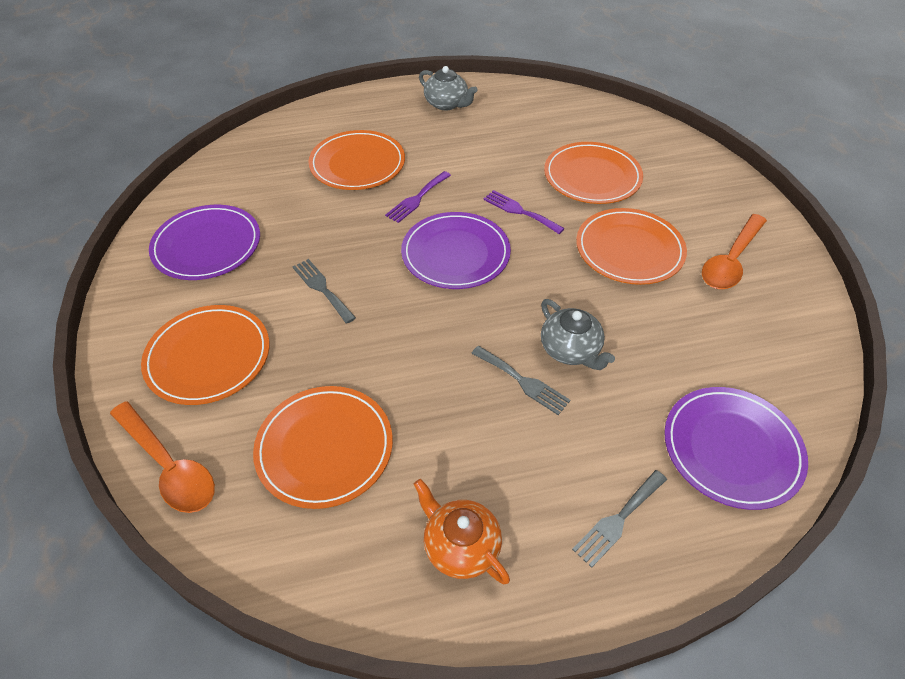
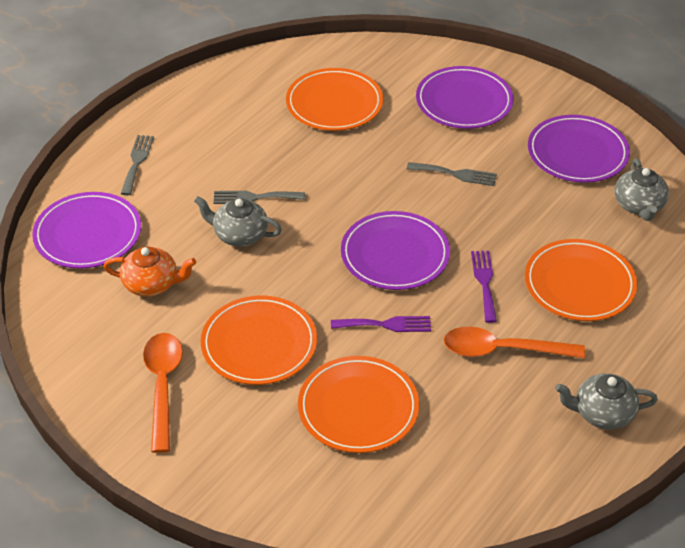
camera: 140 degrees right, 5 degrees down
(169, 466) = (404, 55): orange spoon -> orange spoon (502, 350)
(208, 357) = (464, 101): orange plate -> purple plate
(238, 184) = (639, 205): none -> grey teapot
(460, 546) = (214, 108): orange teapot -> orange teapot (152, 284)

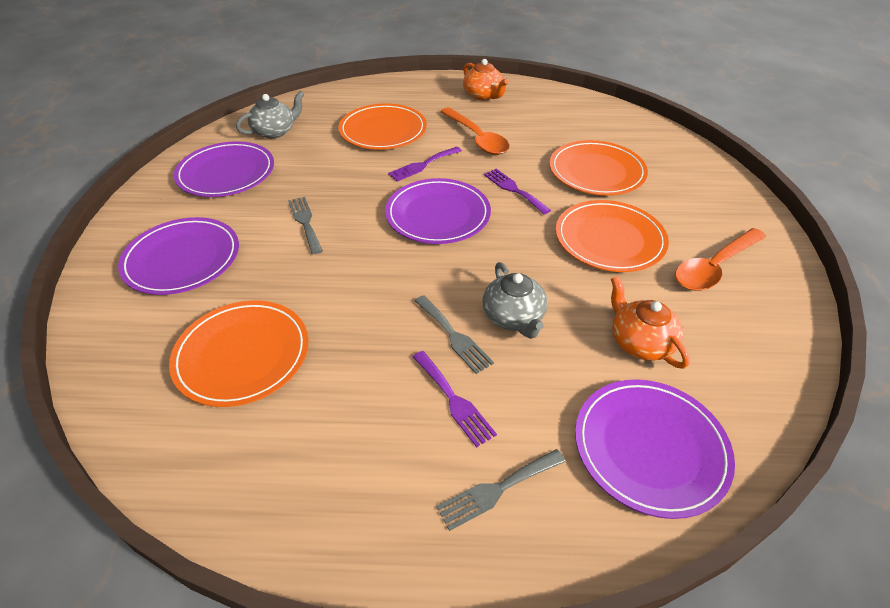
camera: 125 degrees left, 0 degrees up
(206, 173) = (454, 400): none -> purple fork
(602, 413) = (483, 95): grey teapot -> orange teapot

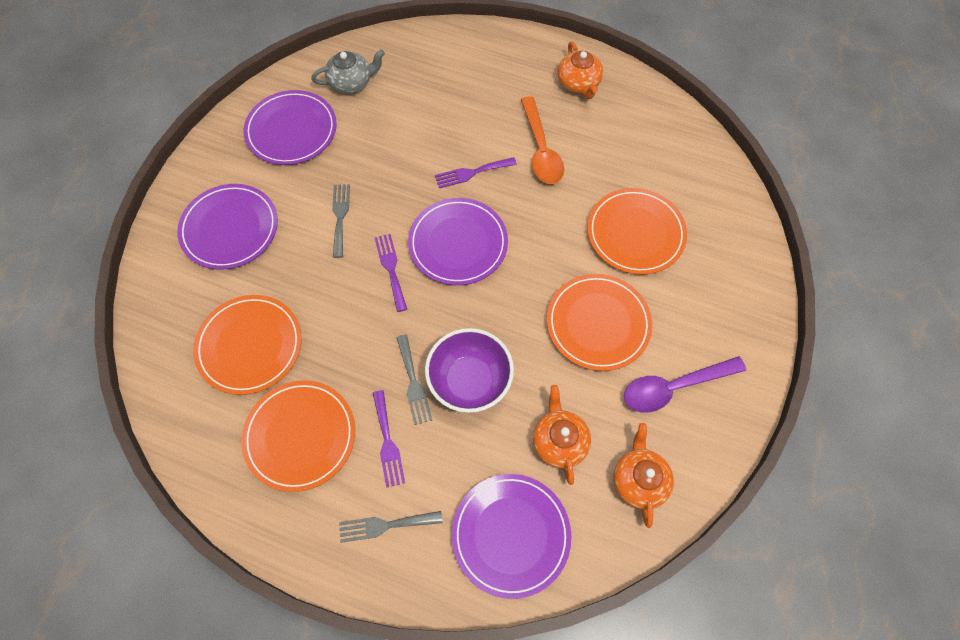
camera: 20 degrees right, 20 degrees up
(383, 130) = (453, 111): orange plate -> orange plate (300, 436)
(514, 189) = (542, 233): purple fork -> purple fork (391, 268)
(514, 317) = (469, 381): grey teapot -> purple bowl
(714, 267) = (674, 387): orange spoon -> purple spoon
(742, 351) = (638, 480): none -> orange teapot

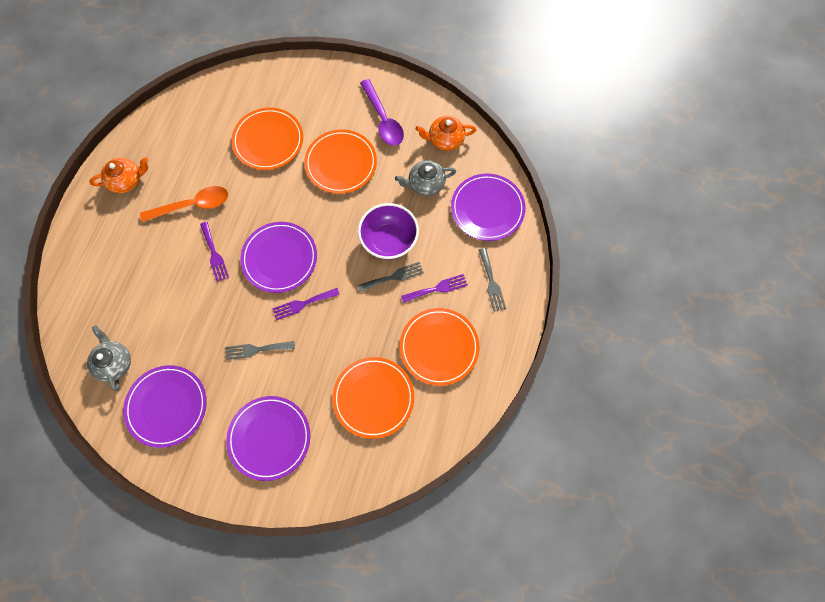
camera: 95 degrees left, 5 degrees up
(559, 441) = (425, 184): orange teapot -> grey teapot

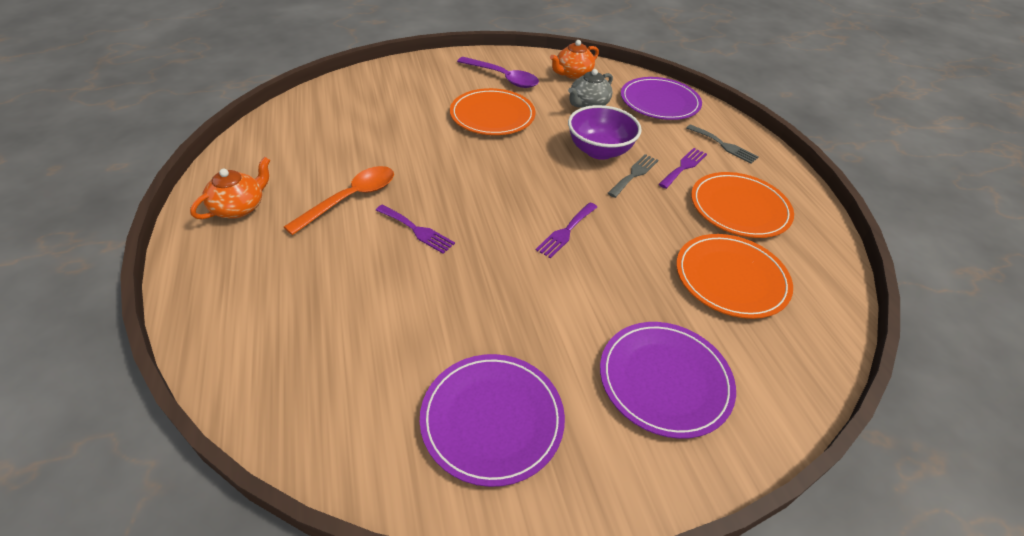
camera: 35 degrees left, 25 degrees down
(114, 363) = (364, 406): grey teapot -> none
(256, 349) = (554, 296): grey fork -> none
(268, 141) = (398, 123): orange plate -> none
(279, 258) = (500, 204): purple plate -> none

